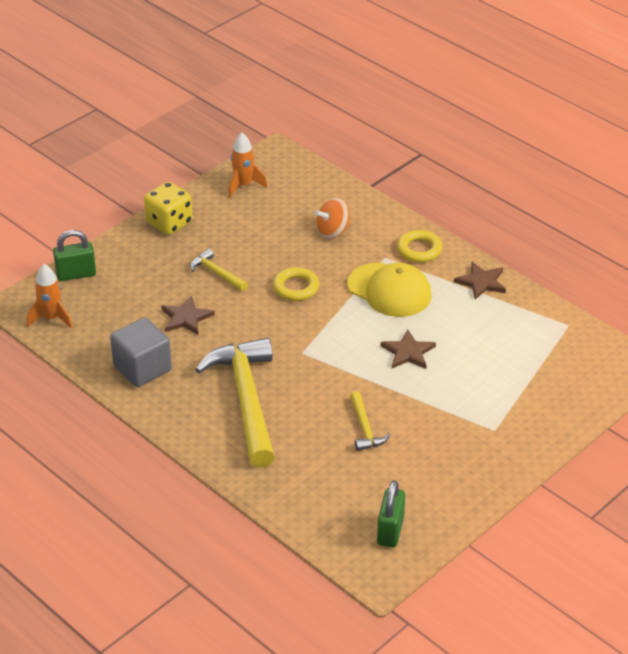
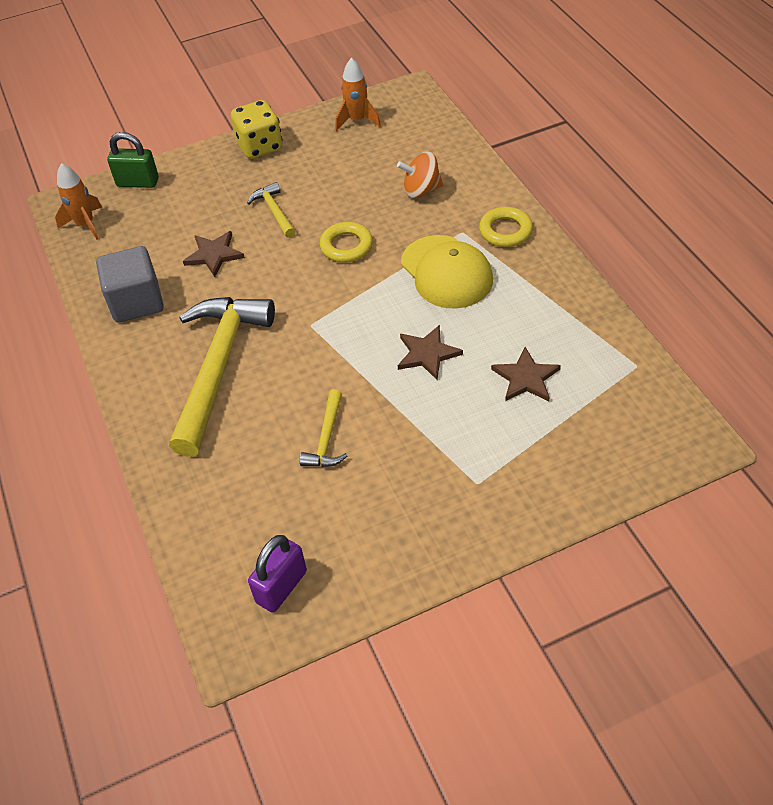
camera: 25 degrees right, 10 degrees up
(390, 531) = (281, 587): green padlock -> purple padlock
(481, 282) = (557, 286): brown star -> brown star (525, 378)

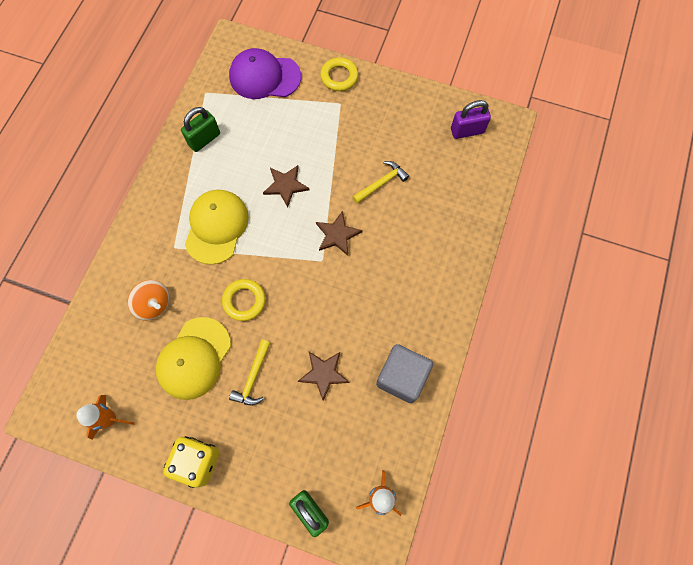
camera: 140 degrees left, 20 degrees up
(218, 368) = (396, 277): yellow hammer -> none
(340, 187) = (194, 358): none -> yellow cap
(505, 231) = (153, 224): yellow ring -> yellow ring (339, 77)
(525, 378) = (259, 131): brown star -> brown star (337, 235)
(567, 325) = (204, 139): none -> green padlock
(602, 436) = (264, 77): none -> purple cap

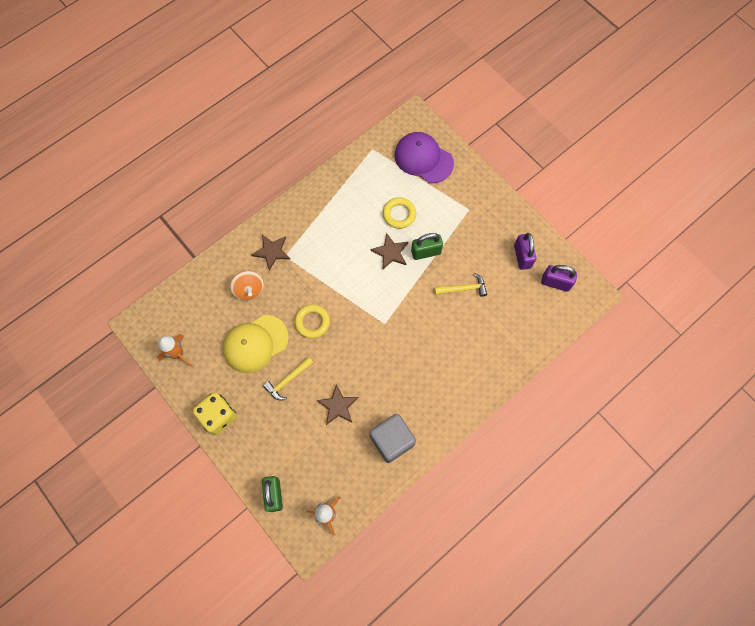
camera: 30 degrees right, 0 degrees up
(204, 139) = (351, 185): green padlock -> green padlock (426, 252)
(216, 227) = (323, 257): yellow cap -> none
(337, 235) = (407, 310): brown star -> brown star (272, 252)
(339, 77) = (480, 188): yellow ring -> yellow ring (399, 214)
(420, 122) = (522, 256): none -> purple padlock

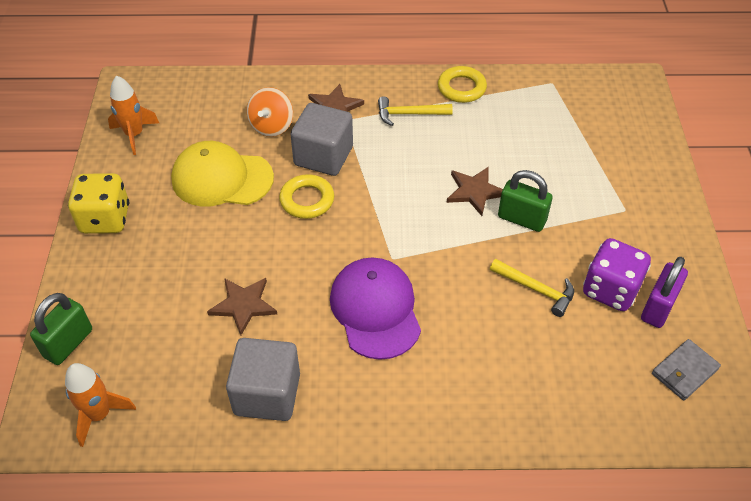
camera: 40 degrees right, 20 degrees down
(288, 380) = (216, 237): yellow hammer -> yellow hammer (409, 114)
(295, 288) = (323, 156): none -> grey cube
(399, 214) = (524, 161): yellow ring -> yellow ring (461, 88)
(423, 159) = (610, 126): purple cap -> purple cap (375, 310)
(495, 262) = (610, 290): none -> purple dice
(555, 283) = (684, 371): purple padlock -> grey wallet

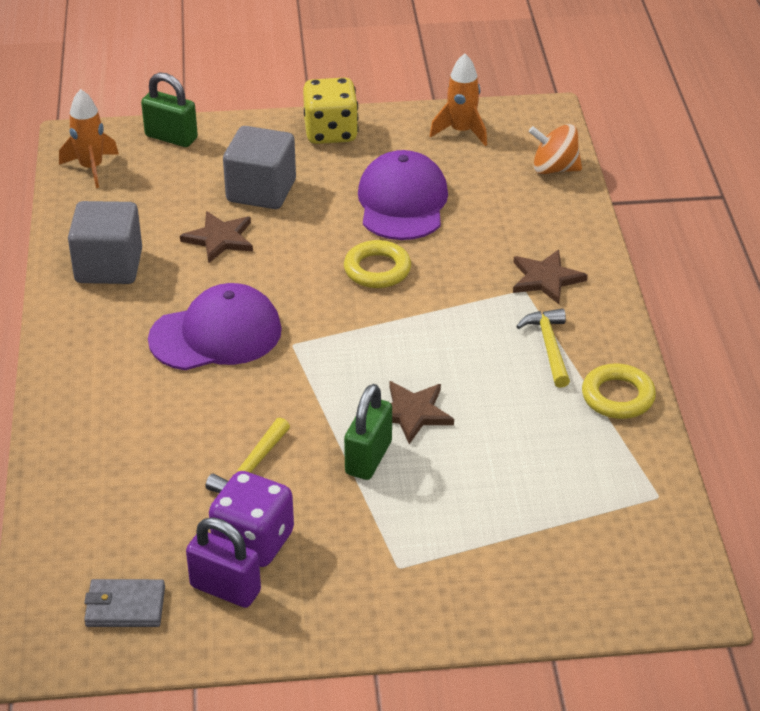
camera: 85 degrees right, 10 degrees down
(222, 178) = (402, 202): yellow cap -> purple cap
(271, 126) = (498, 230): orange spinning top -> orange spinning top (554, 169)
(323, 156) = (453, 276): grey cube -> grey cube (261, 191)
(684, 371) = (125, 606): grey wallet -> grey wallet turned 45 degrees counterclockwise

